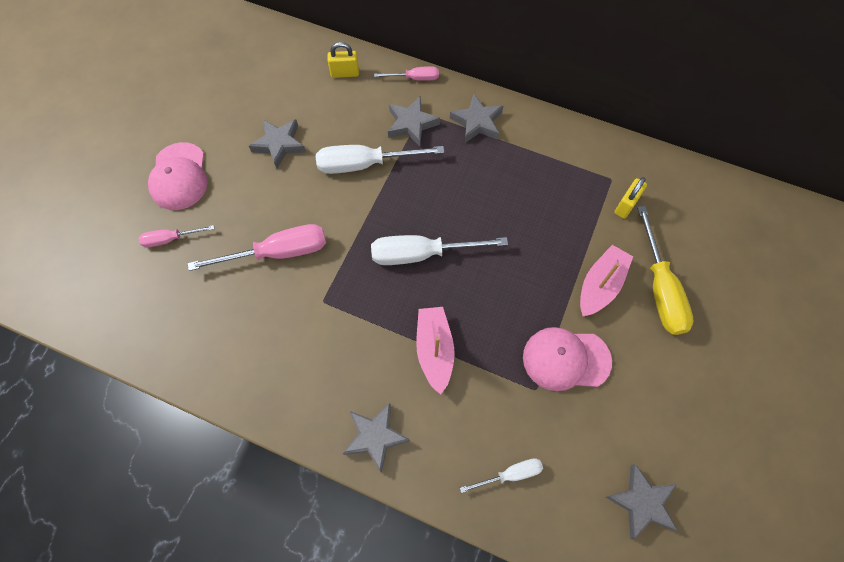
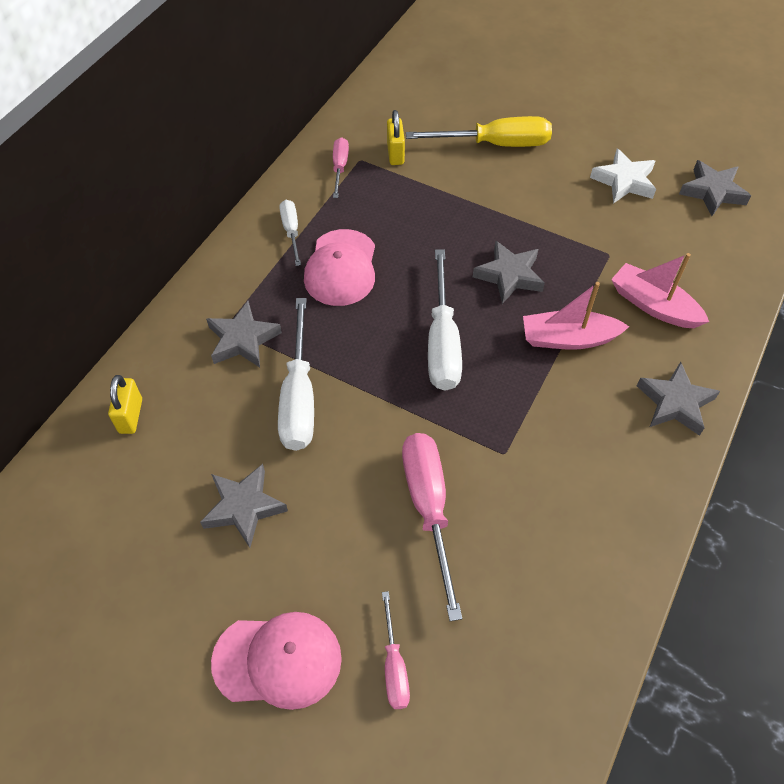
camera: 85 degrees left, 10 degrees down
(415, 78) = (165, 330): pink screwdriver -> pink screwdriver (340, 167)
(477, 122) = (256, 269): grey star -> grey star (509, 276)
(510, 474) = (700, 285): white screwdriver -> white screwdriver (291, 231)
(566, 359) = (574, 226): pink cap -> pink cap (341, 268)
(600, 285) = (491, 188): pink boat -> pink boat (653, 305)
(626, 205) = (395, 154): yellow padlock -> yellow padlock turned 45 degrees clockwise
(637, 409) = (624, 181): none -> white star

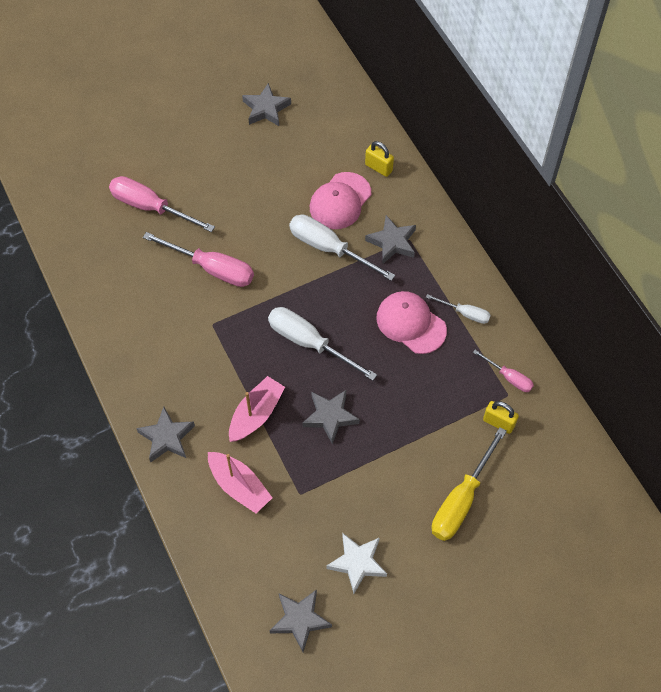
camera: 125 degrees right, 5 degrees up
(244, 507) = (281, 190): grey star -> grey star (266, 109)
(278, 660) = (193, 166): pink cap -> pink cap (340, 201)
(394, 666) = (151, 207): pink screwdriver -> pink screwdriver, size x1.83
(653, 305) = (239, 486): pink boat -> pink boat turned 60 degrees clockwise

